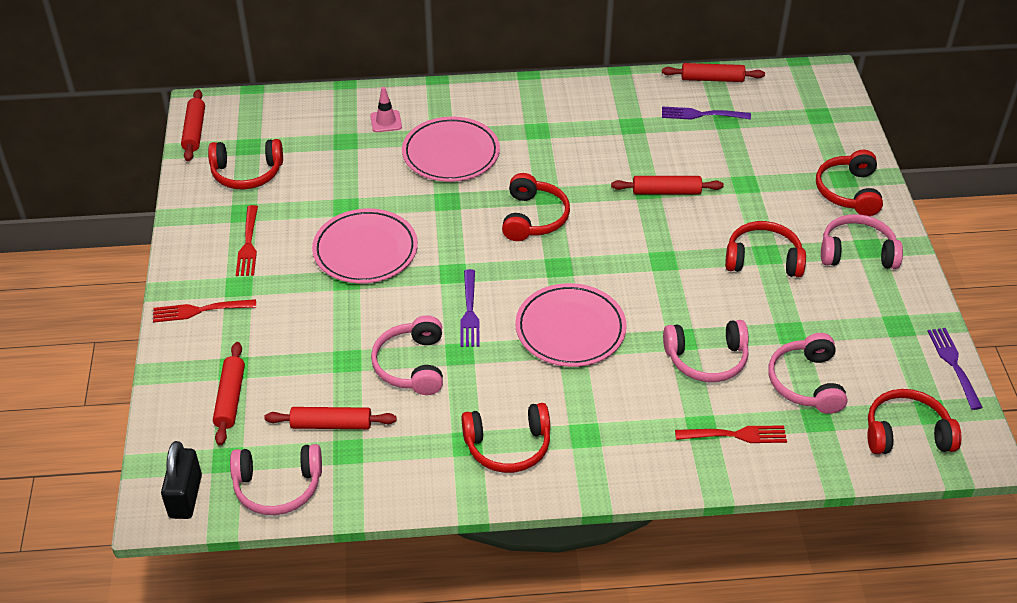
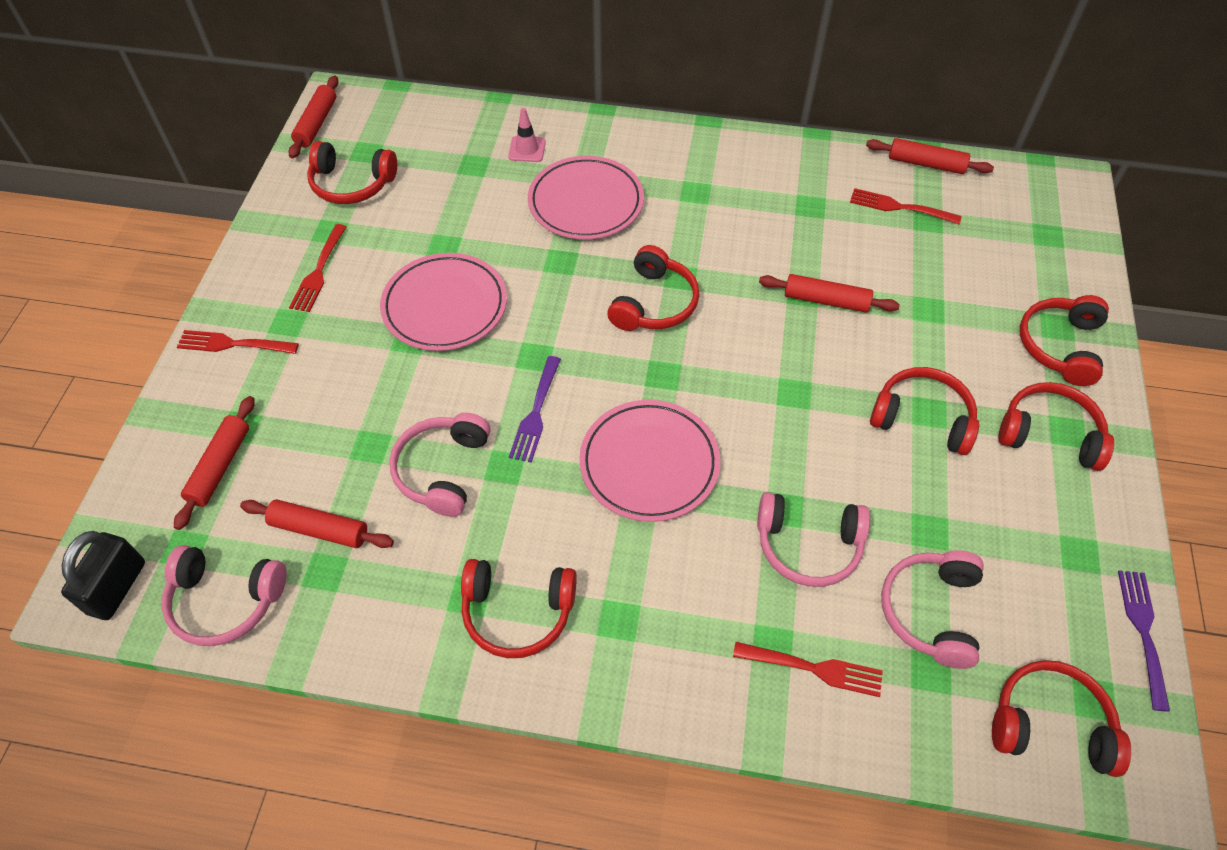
camera: 15 degrees right, 10 degrees up
(701, 114) = (900, 207): purple fork -> red fork
(857, 252) = (1049, 434): pink headphones -> red headphones

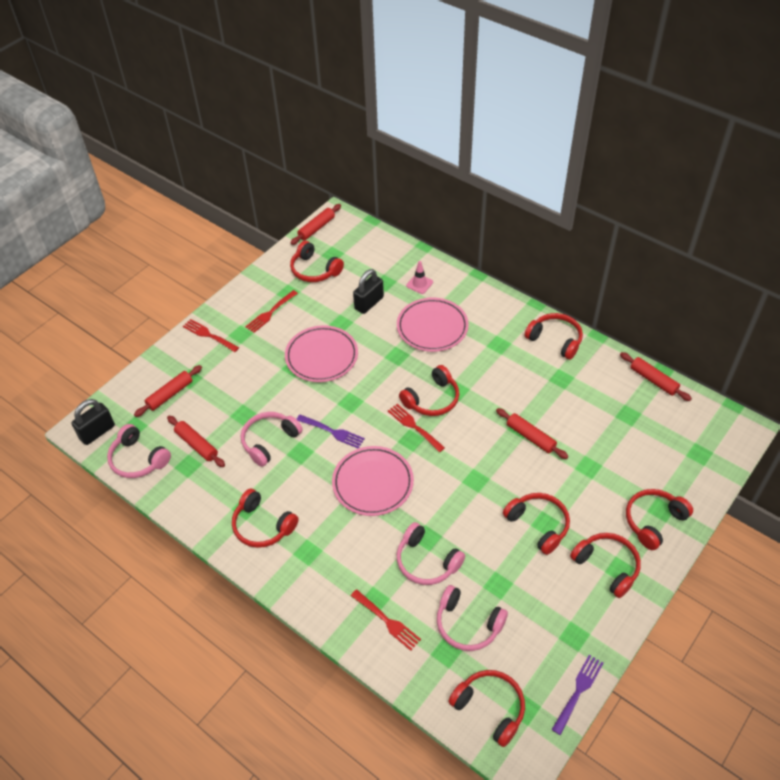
camera: 30 degrees right, 5 degrees down
(468, 202) = (369, 303): none -> black padlock
(536, 413) = (332, 432): purple fork -> purple fork turned 105 degrees counterclockwise
(766, 158) = (555, 340): none -> red headphones
(900, 207) = (616, 400): red fork -> red fork (414, 426)
(931, 611) = (468, 624): pink headphones -> pink headphones turned 105 degrees counterclockwise

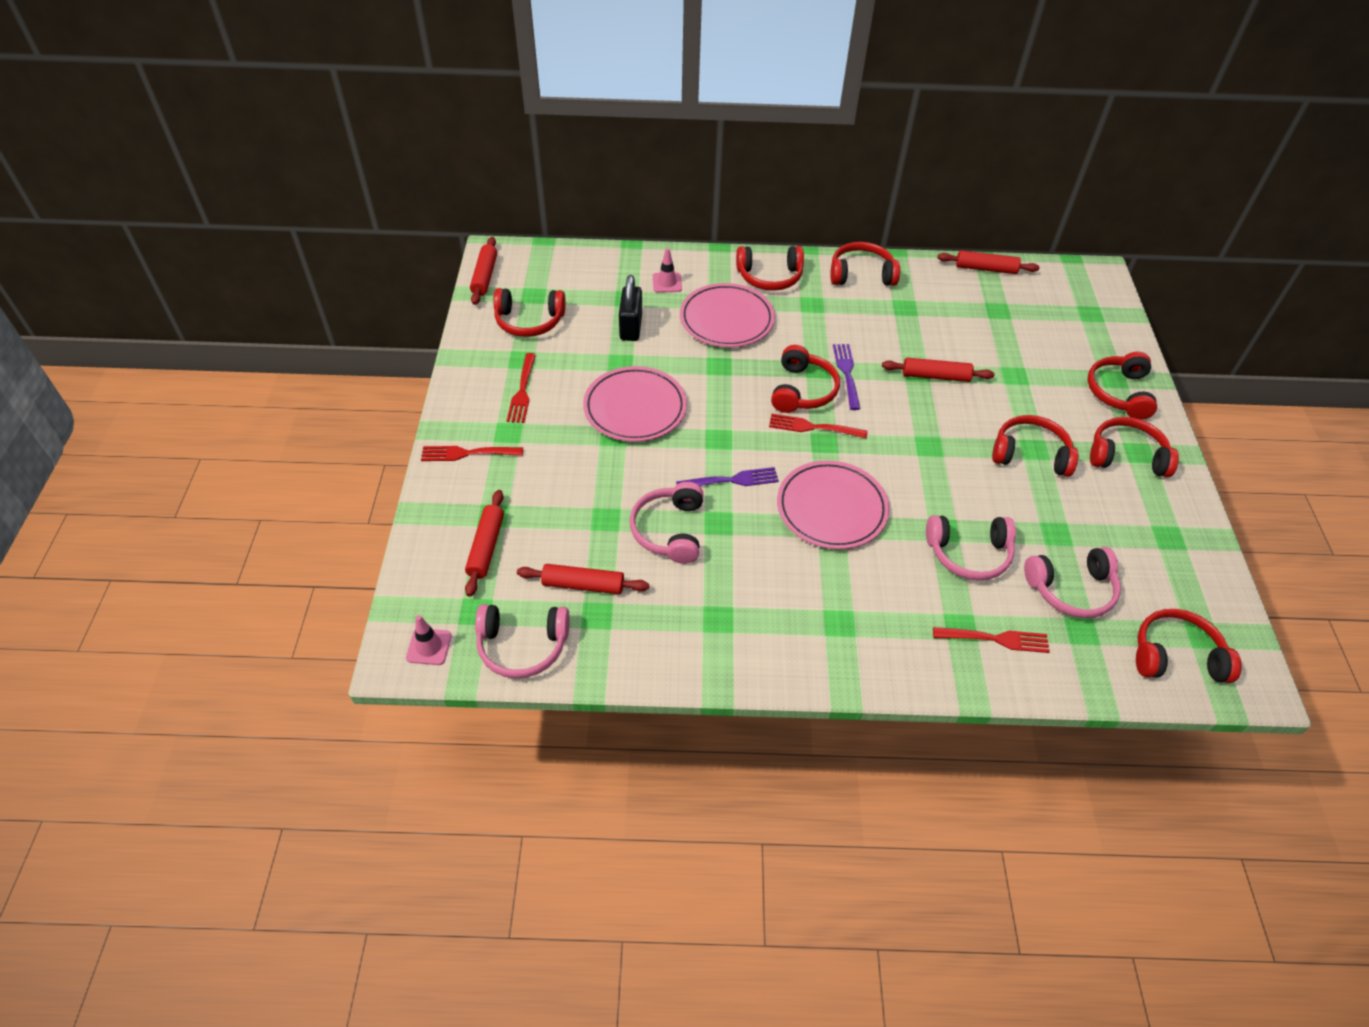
camera: 40 degrees left, 0 degrees up
(97, 432) = (429, 647): black padlock -> pink traffic cone
(262, 525) = (759, 626): red headphones -> red headphones (769, 277)
(578, 691) = (1226, 585): purple fork -> purple fork (847, 373)

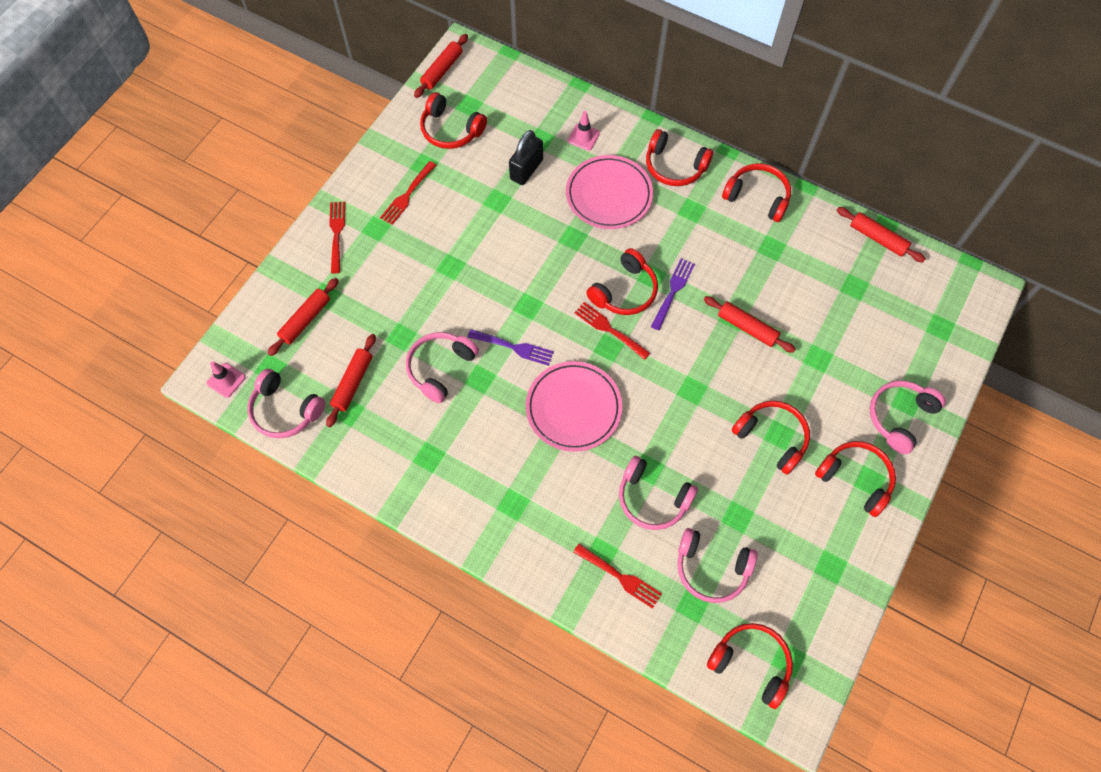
camera: 30 degrees right, 15 degrees up
(467, 453) = (337, 234): red fork -> red fork turned 60 degrees clockwise
(583, 585) = (353, 383): red rolling pin -> red rolling pin turned 75 degrees clockwise
(635, 408) = (482, 248): pink plate -> none
(1119, 393) = (900, 417): red headphones -> pink headphones

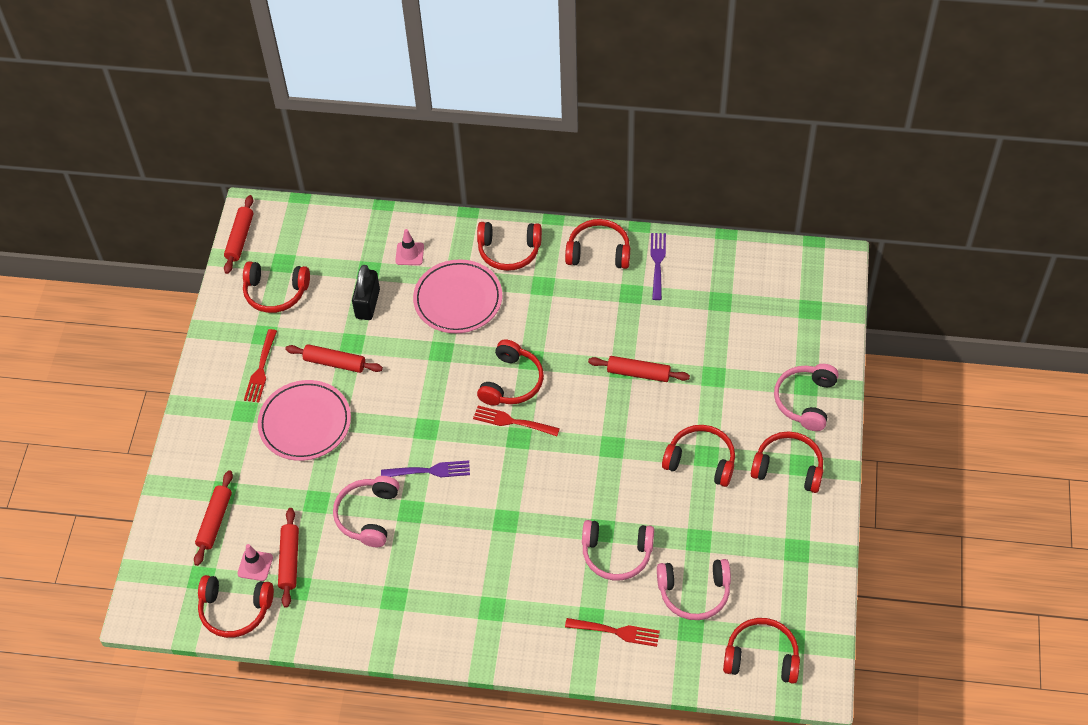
camera: 20 degrees left, 10 degrees down
(226, 380) = (162, 605): pink traffic cone -> pink traffic cone (255, 565)
(285, 410) = (235, 610): pink headphones -> red headphones
(337, 234) = (207, 430): red fork -> none
(573, 408) = (510, 503): pink plate -> pink plate (305, 423)
(673, 291) = (557, 366): purple fork -> purple fork (657, 263)
(877, 238) = (723, 251): red rolling pin -> red rolling pin (335, 363)

